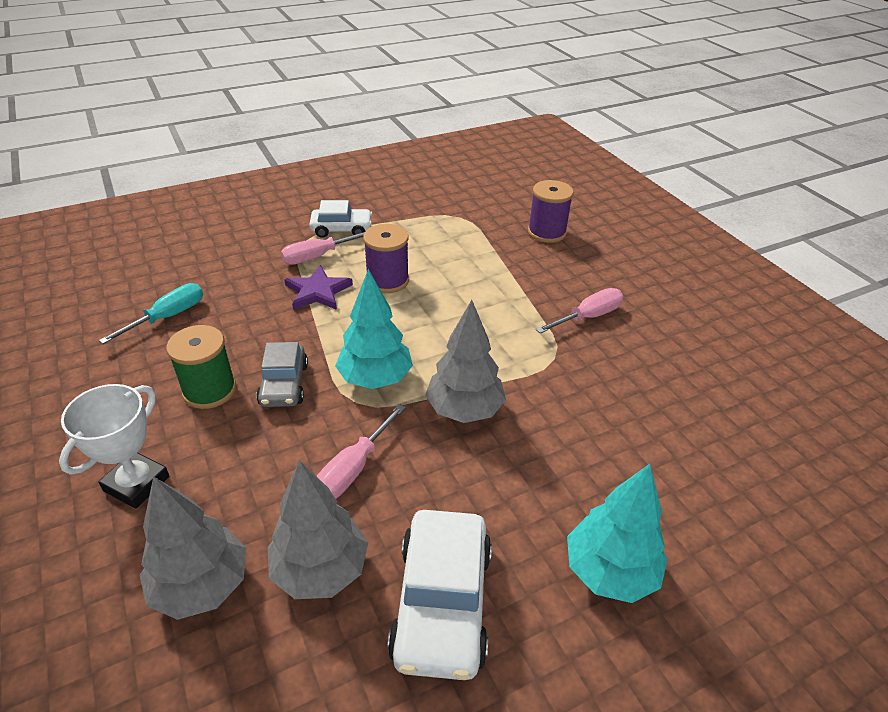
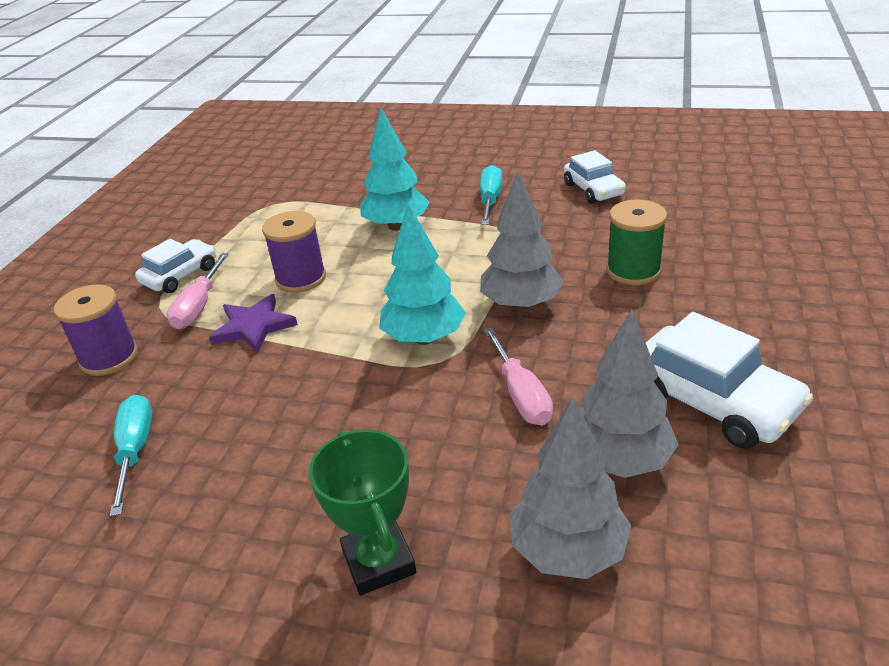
camera: 45 degrees left, 5 degrees down
(136, 483) = (379, 562): white trophy -> green trophy
(209, 390) = (302, 456): green spool -> green spool (633, 271)
(284, 384) = (360, 399): grey car -> none
(547, 232) = (363, 172): purple spool -> purple spool (109, 358)
(587, 317) = (490, 200): pink screwdriver -> turquoise screwdriver
(610, 572) = (750, 307): turquoise tree -> turquoise tree (396, 226)
(678, 369) = (593, 190): none -> white car

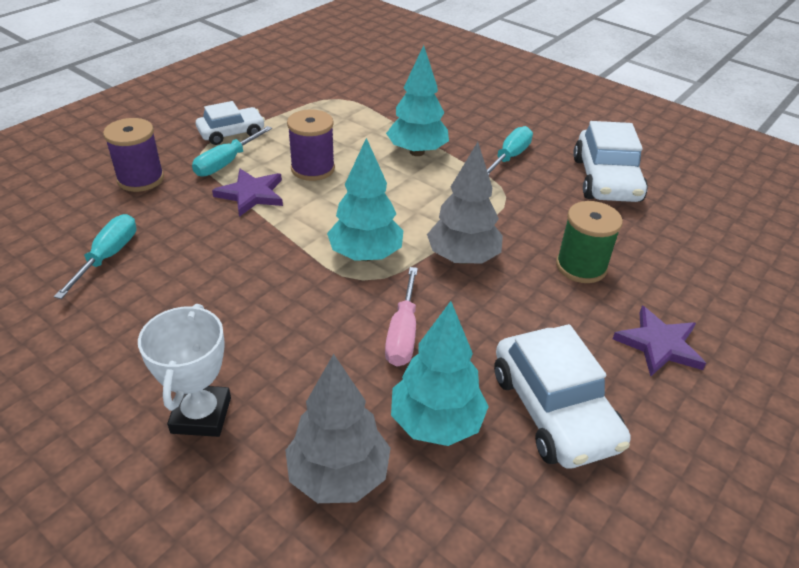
camera: 20 degrees right, 5 degrees up
(199, 306) = (226, 163): pink screwdriver -> turquoise screwdriver
(379, 562) = (201, 415): green trophy -> white trophy
(593, 190) = (606, 180): white car -> white car, size x1.57
(619, 460) = (436, 423): grey tree -> turquoise tree
(752, 309) = (659, 344): none -> purple star

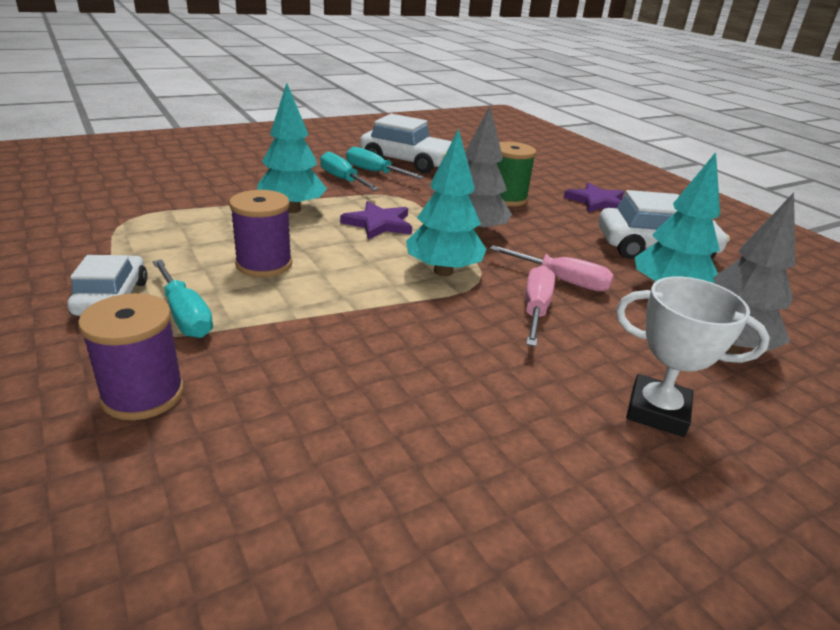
camera: 70 degrees left, 10 degrees down
(108, 257) = (330, 453): turquoise screwdriver -> turquoise screwdriver (375, 172)
(251, 194) = (279, 311): purple star -> purple star (378, 224)
(331, 322) = (535, 310): none -> pink screwdriver

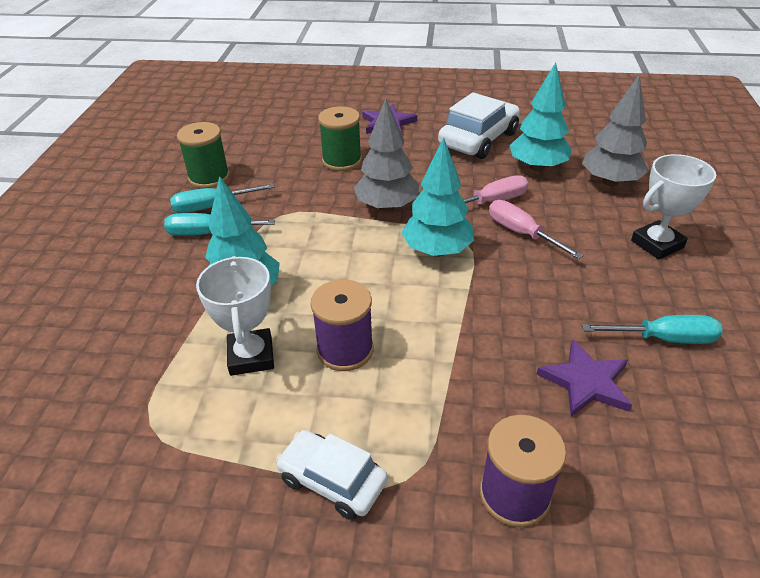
camera: 50 degrees left, 10 degrees up
(185, 315) = (402, 433): turquoise screwdriver -> turquoise screwdriver (663, 339)
(223, 231) = (251, 356): none -> white trophy
(378, 224) = (325, 250): purple star -> purple star (586, 382)
(406, 162) = (209, 177): white car -> green spool

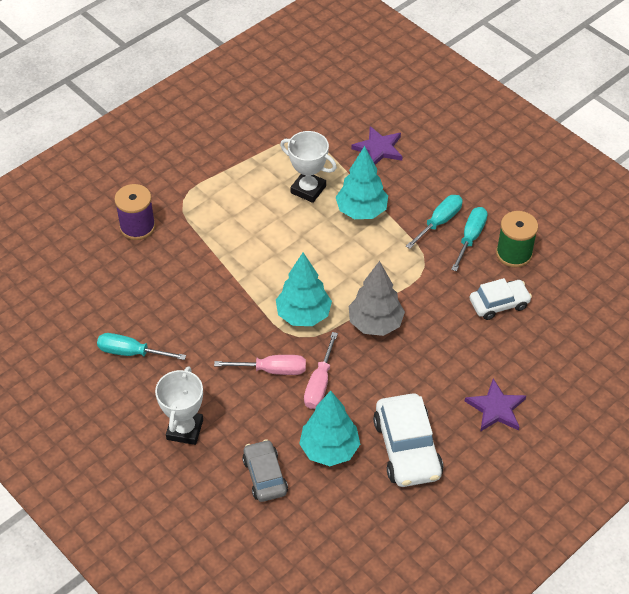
camera: 130 degrees right, 10 degrees up
(332, 481) = (209, 179): white car -> white car (499, 304)
(342, 161) = (463, 339): green spool -> none
(345, 350) = (272, 224): purple spool -> none
(586, 382) = (150, 297): purple star -> purple star (379, 149)
(609, 182) = (265, 476): grey tree -> grey car
(663, 339) = (132, 352): turquoise screwdriver -> turquoise screwdriver turned 60 degrees clockwise

